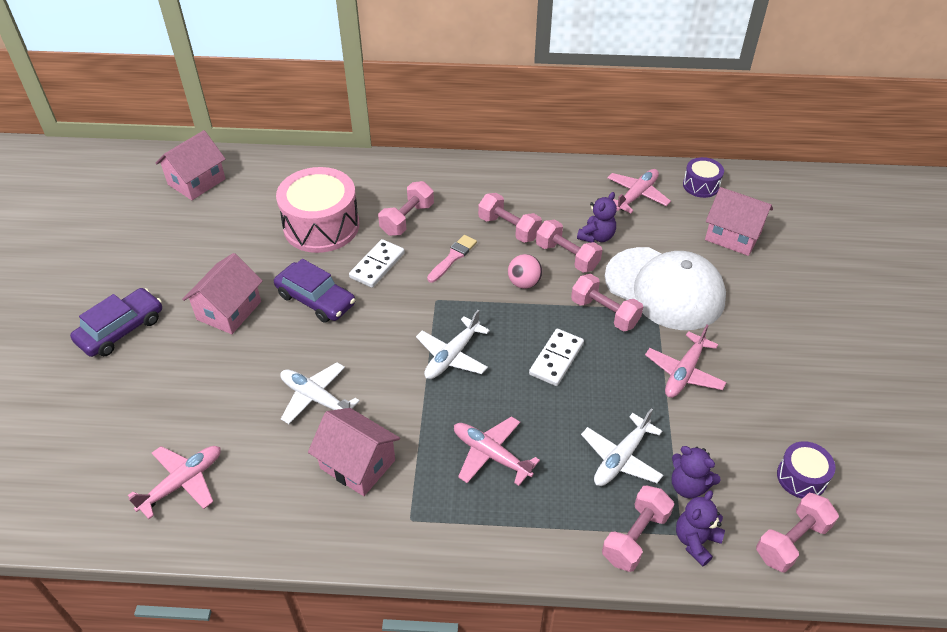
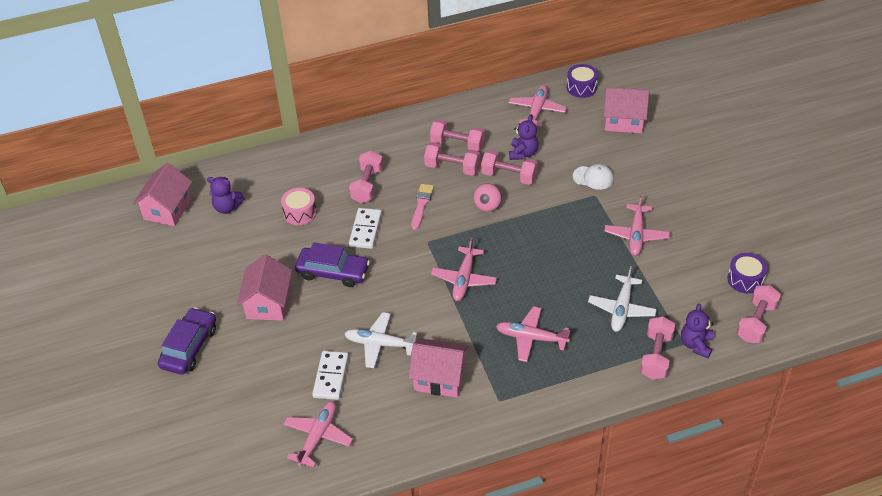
camera: 20 degrees left, 0 degrees up
(321, 226) = (300, 213): pink drum -> pink drum, size x0.50
(452, 356) = (464, 279): white plane -> pink plane
(556, 359) = (541, 255): white domino -> white domino (331, 377)
(604, 313) = (559, 210): pink dumbbell -> pink dumbbell (457, 145)
(665, 288) = (593, 177): white cap -> white cap, size x0.41
(688, 486) = (675, 311): purple teddy bear -> purple teddy bear (227, 207)

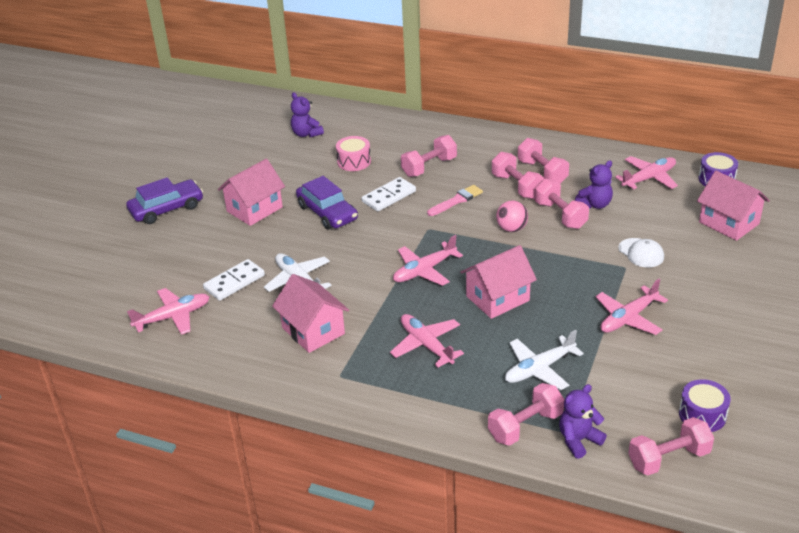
camera: 40 degrees right, 10 degrees down
(167, 209) = (265, 116): pink house -> pink house (497, 298)

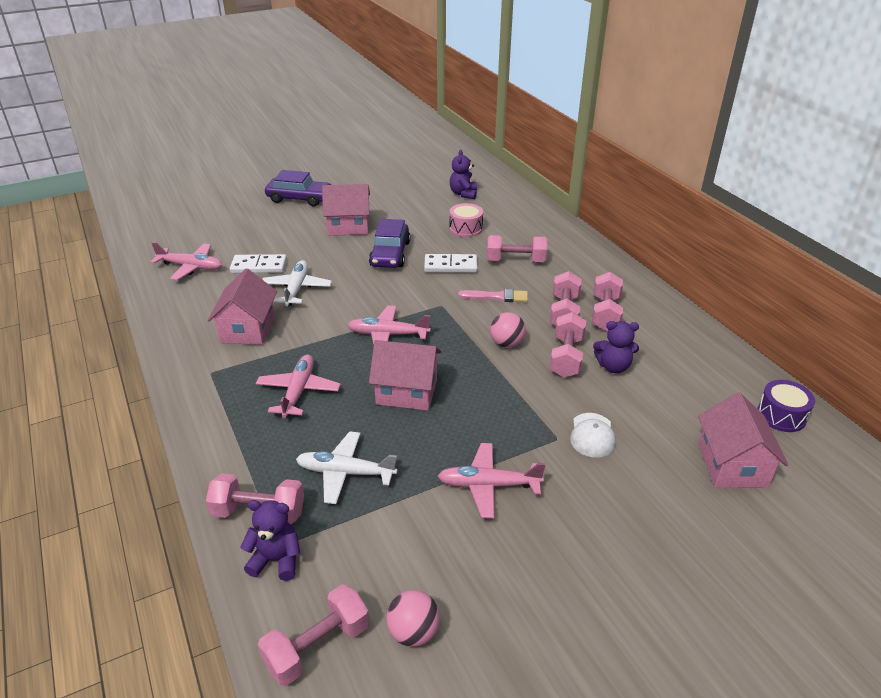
camera: 40 degrees right, 0 degrees up
(649, 178) = (704, 374): pink plane -> none
(668, 459) = (317, 647): pink dumbbell -> pink dumbbell turned 60 degrees counterclockwise
(702, 415) = (413, 632): purple drum -> pink ball

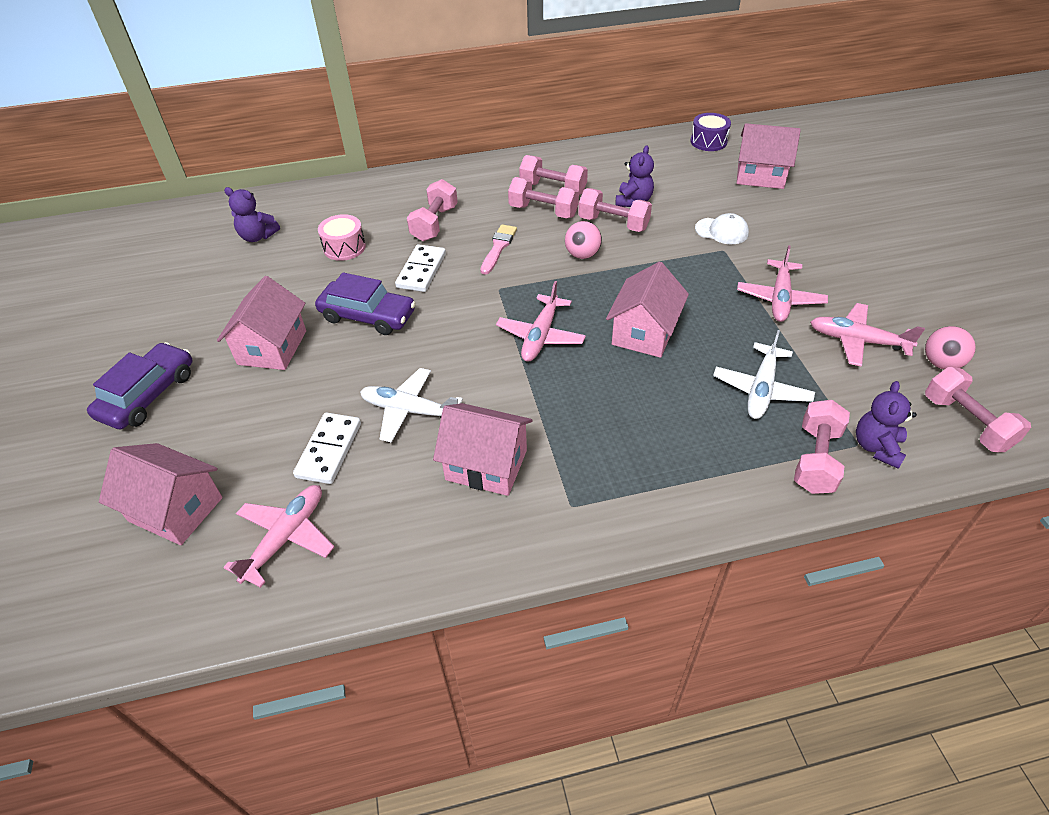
camera: 75 degrees left, 10 degrees up
(213, 229) = (176, 509): none -> pink house
(298, 391) = (627, 419): pink plane -> pink plane (857, 341)

